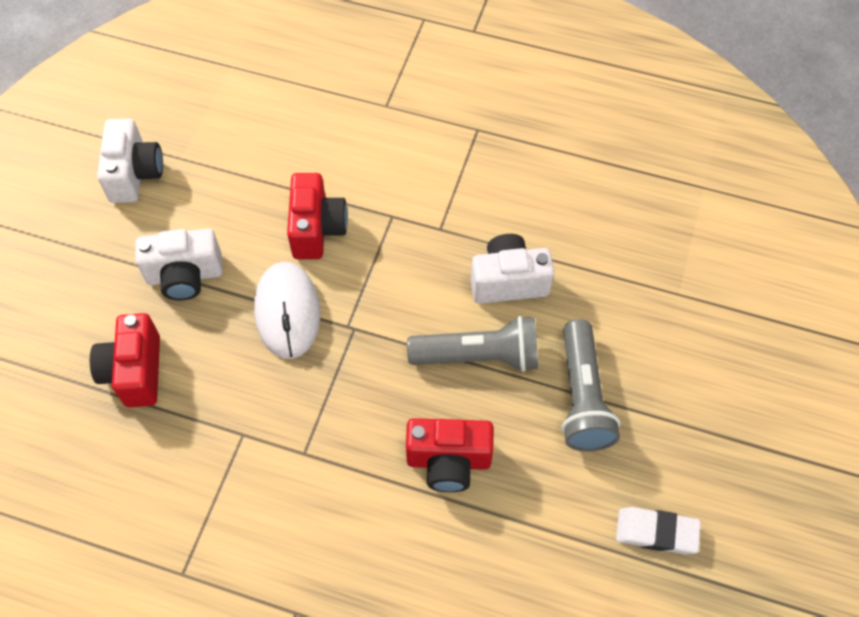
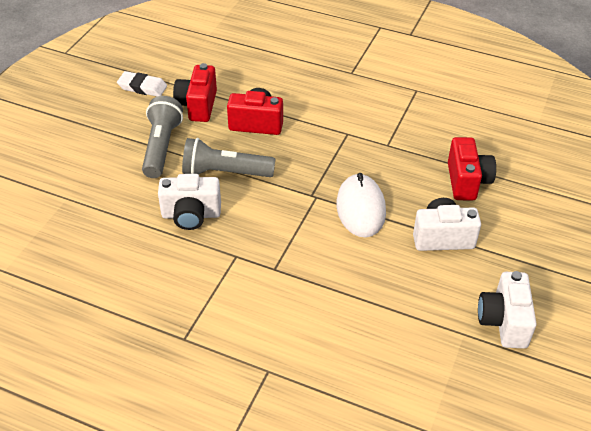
camera: 175 degrees left, 15 degrees down
(317, 229) = (338, 263): red camera -> red camera (197, 105)

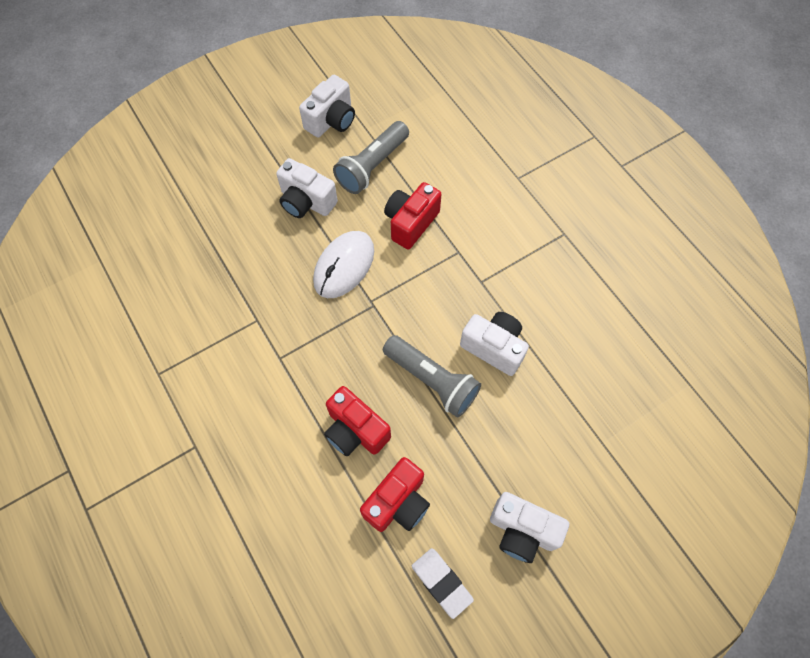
camera: 145 degrees left, 20 degrees up
(103, 129) = (522, 531): none -> white camera
(161, 147) = (473, 458): grey flashlight -> grey flashlight (372, 166)
(467, 181) = (232, 238): red camera -> red camera (411, 223)

